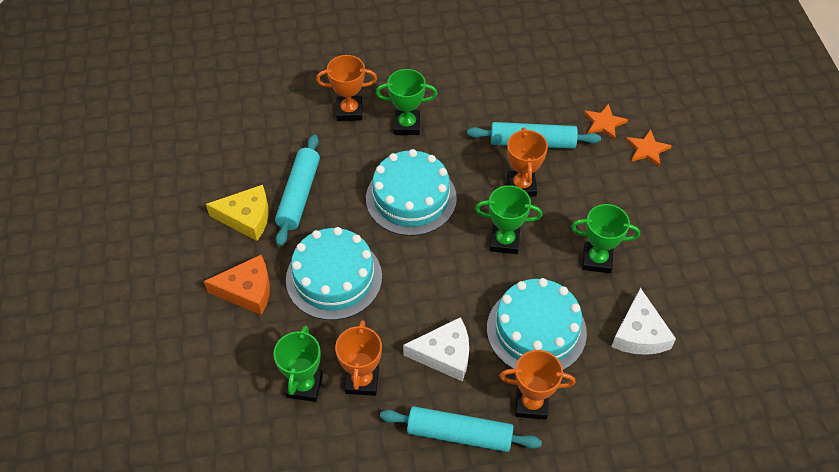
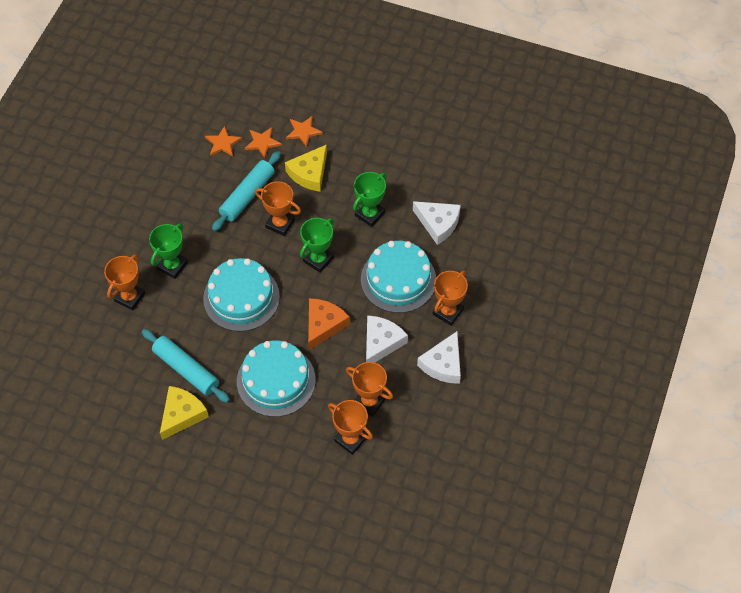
camera: 60 degrees left, 5 degrees up
(247, 290) = (248, 442): orange cheese -> orange cheese (324, 325)
(304, 386) = (350, 439): green trophy -> orange trophy
(459, 434) = (443, 364): turquoise rolling pin -> white cheese
(575, 92) = (223, 143): none -> orange star
(602, 180) = (309, 173): none -> yellow cheese

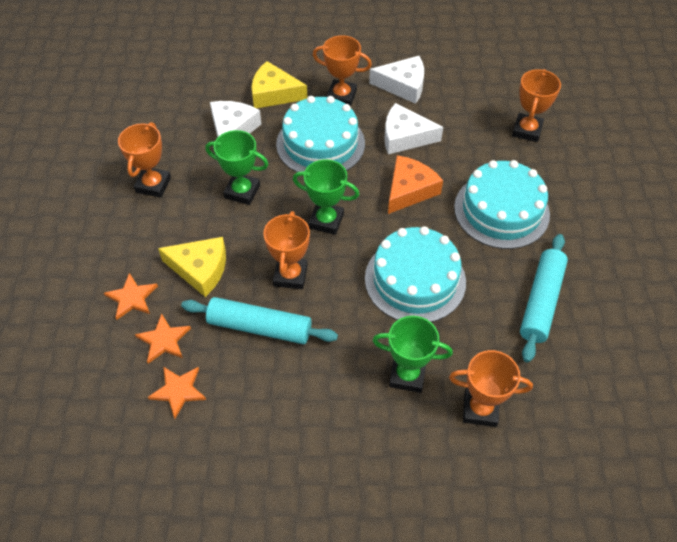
camera: 110 degrees left, 5 degrees down
(182, 414) = (598, 284): yellow cheese -> yellow cheese (274, 93)
(324, 325) = (409, 190): orange cheese -> orange cheese turned 120 degrees clockwise
(369, 402) = (477, 128): orange trophy -> orange trophy (153, 185)

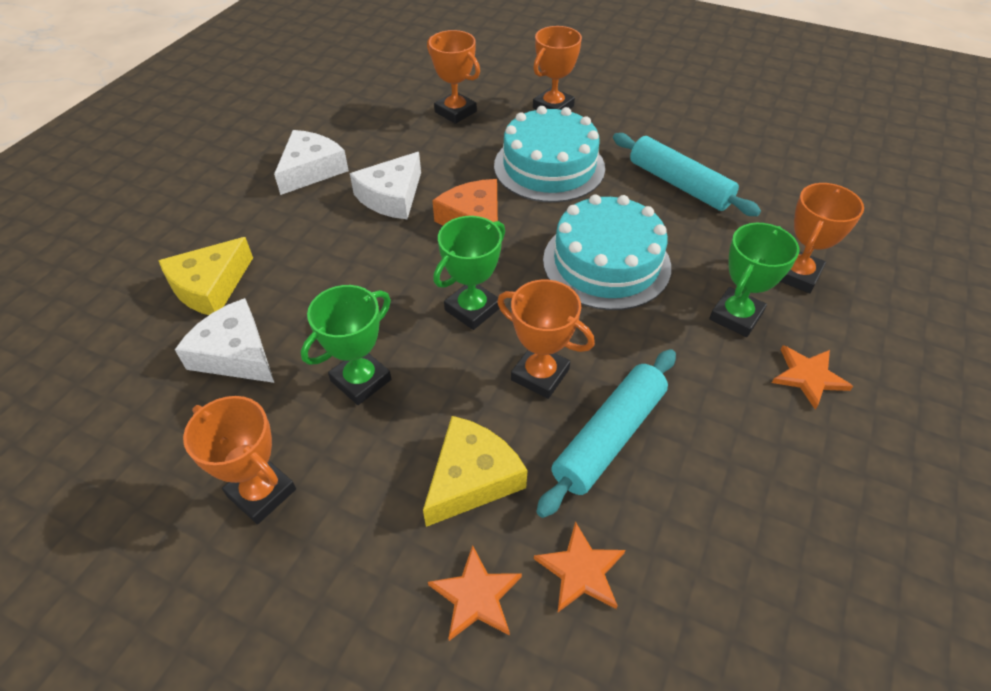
camera: 65 degrees left, 5 degrees down
(178, 391) = (681, 577): orange star -> orange star (808, 376)
(320, 143) = (341, 271): turquoise cake -> none
(341, 96) = (278, 225): orange trophy -> orange trophy (553, 107)

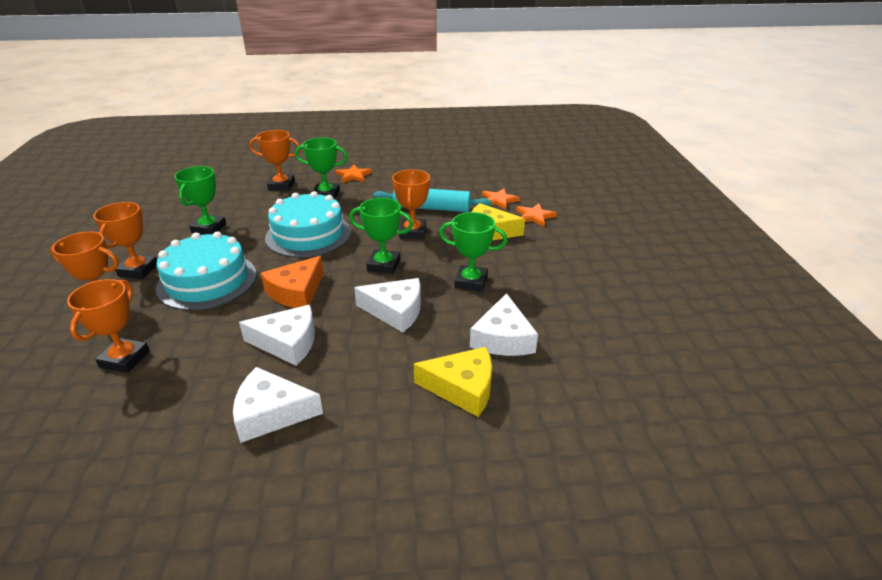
camera: 120 degrees left, 15 degrees down
(261, 492) = (564, 282): orange trophy -> orange trophy (138, 270)
(369, 285) = (395, 311): none -> white cheese
(679, 184) = (209, 228): turquoise rolling pin -> green trophy

